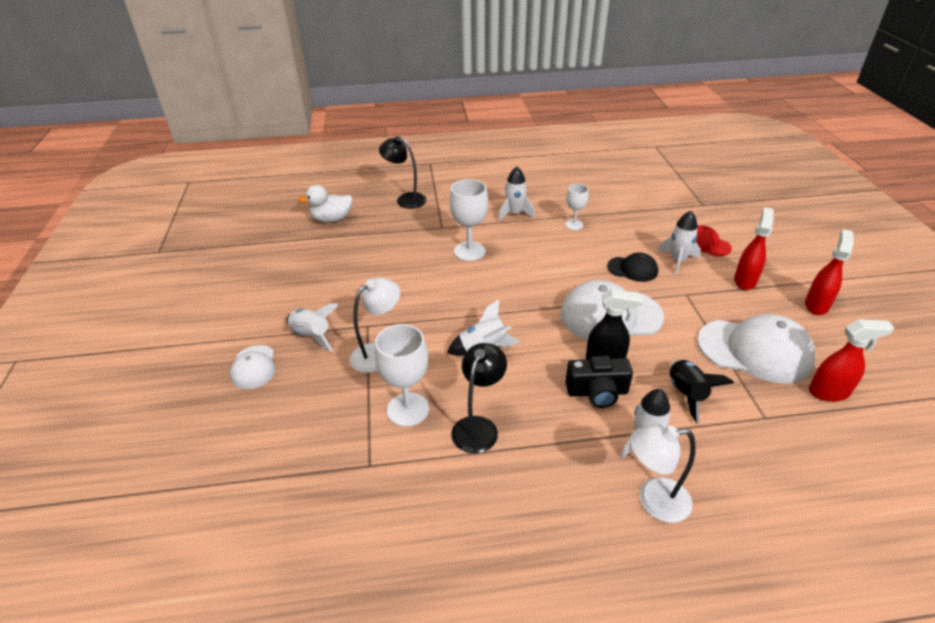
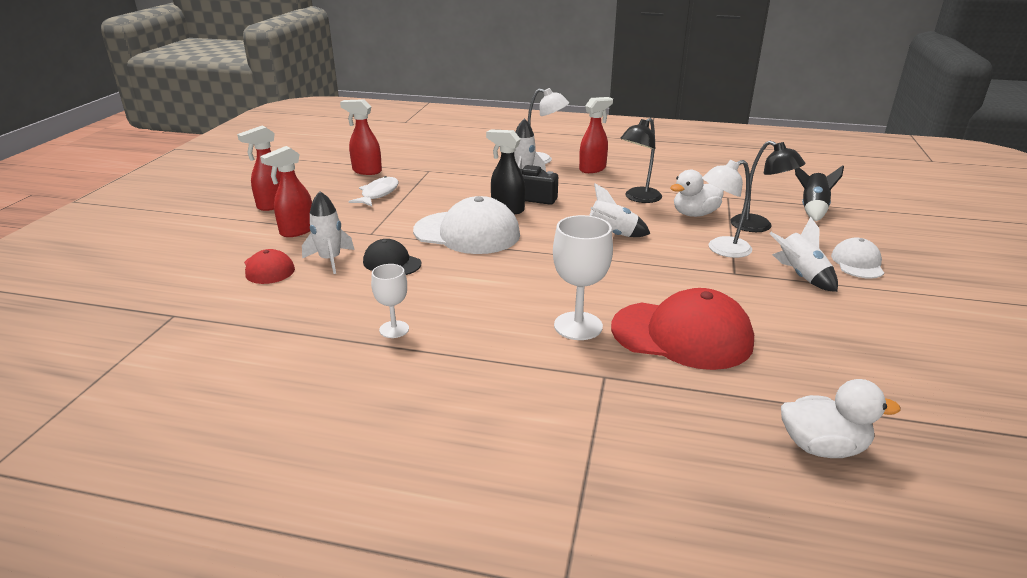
camera: 160 degrees left, 10 degrees down
(403, 260) = (682, 335): none -> red cap
(405, 199) = (659, 461): black lamp -> black lamp (759, 227)
(408, 409) = (694, 214): white goblet -> white duck
(514, 213) = (465, 371): white rocket -> none
(567, 493) = (593, 169): none -> red spray bottle
(686, 394) = (466, 186): black rocket -> black rocket (812, 209)
(755, 350) = (378, 194): white cap -> white fish

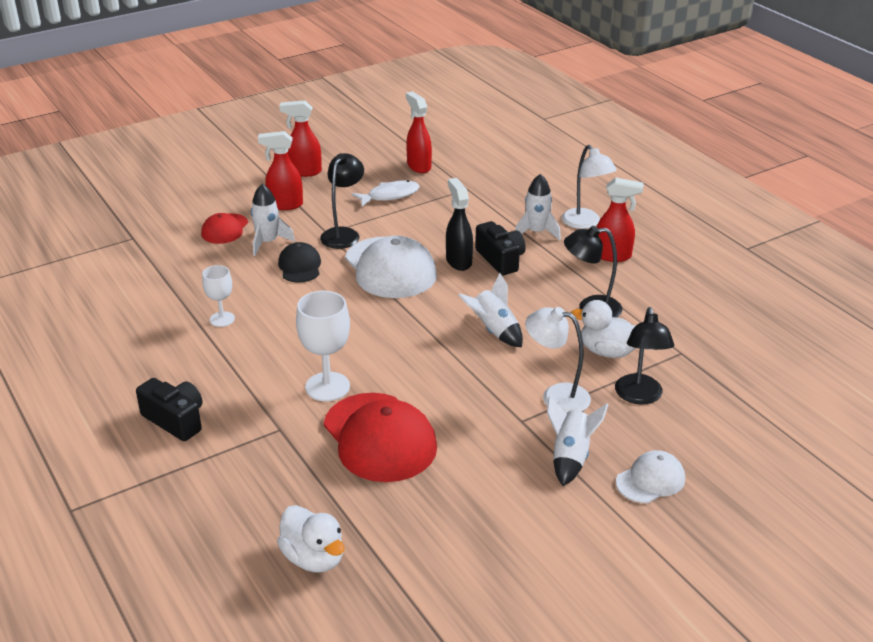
camera: 45 degrees right, 5 degrees up
(387, 229) = (343, 234): none -> black lamp
(506, 428) = (175, 420): none -> black camera
(812, 209) = (738, 412): black rocket -> none

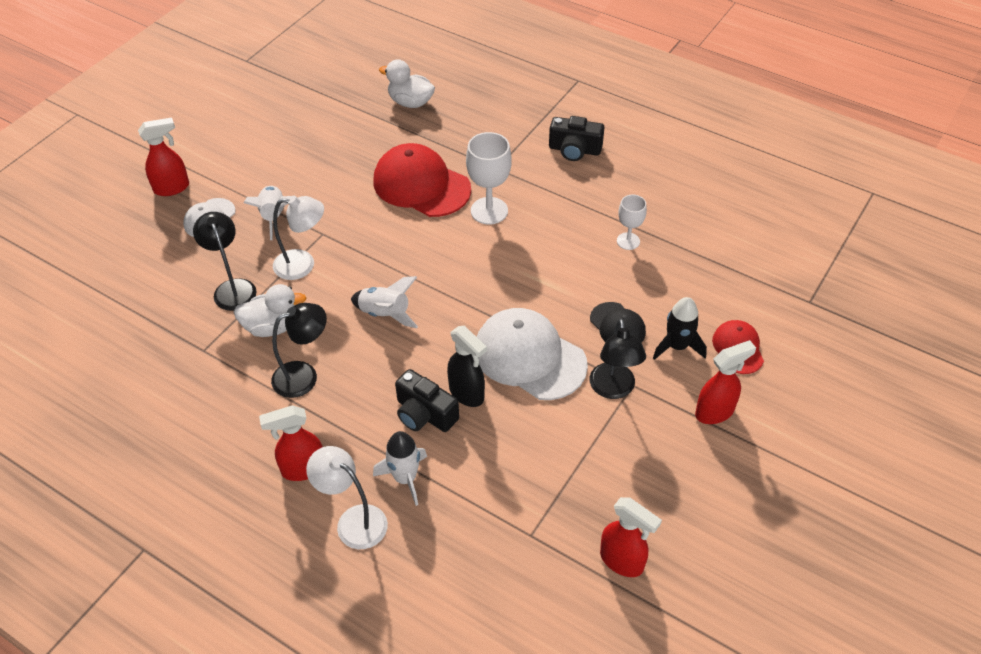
camera: 155 degrees right, 15 degrees up
(268, 242) = (677, 346): white rocket -> black rocket
(304, 172) = (750, 485): red spray bottle -> red spray bottle (172, 188)
(390, 195) = (613, 479): white fish -> none

